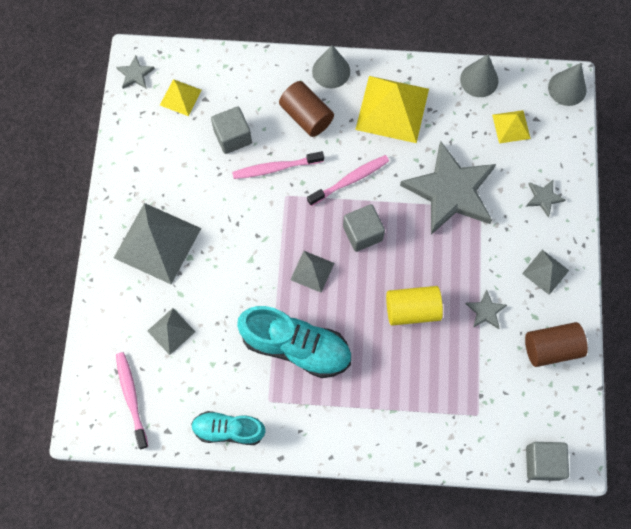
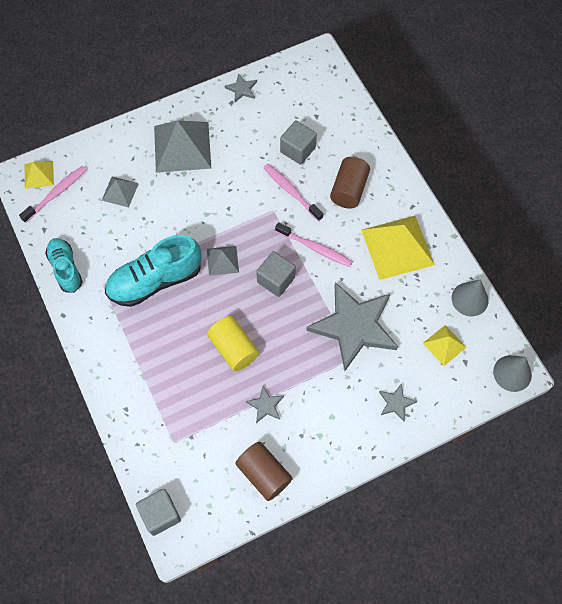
camera: 60 degrees right, 5 degrees down
(135, 74) = (305, 62): grey star -> grey star (241, 89)
(180, 97) = (307, 99): yellow pyramid -> yellow pyramid (39, 174)
(296, 346) = (155, 280): turquoise shoe -> turquoise shoe turned 75 degrees clockwise
(331, 71) = (399, 187): grey cone -> none
(545, 272) = (329, 437): grey pyramid -> none

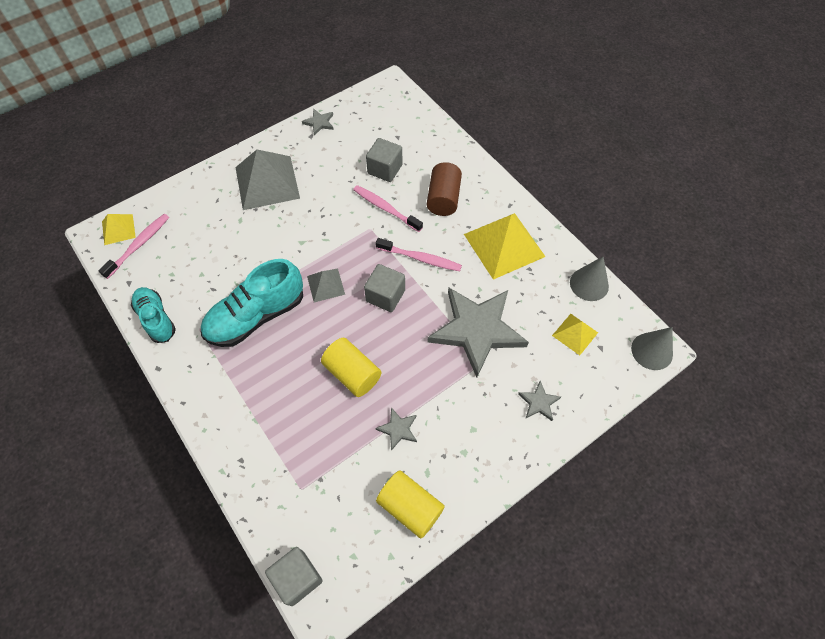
camera: 10 degrees left, 5 degrees down
(120, 191) = (207, 233): grey pyramid -> none
(264, 474) = (410, 507): brown cylinder -> yellow cylinder

